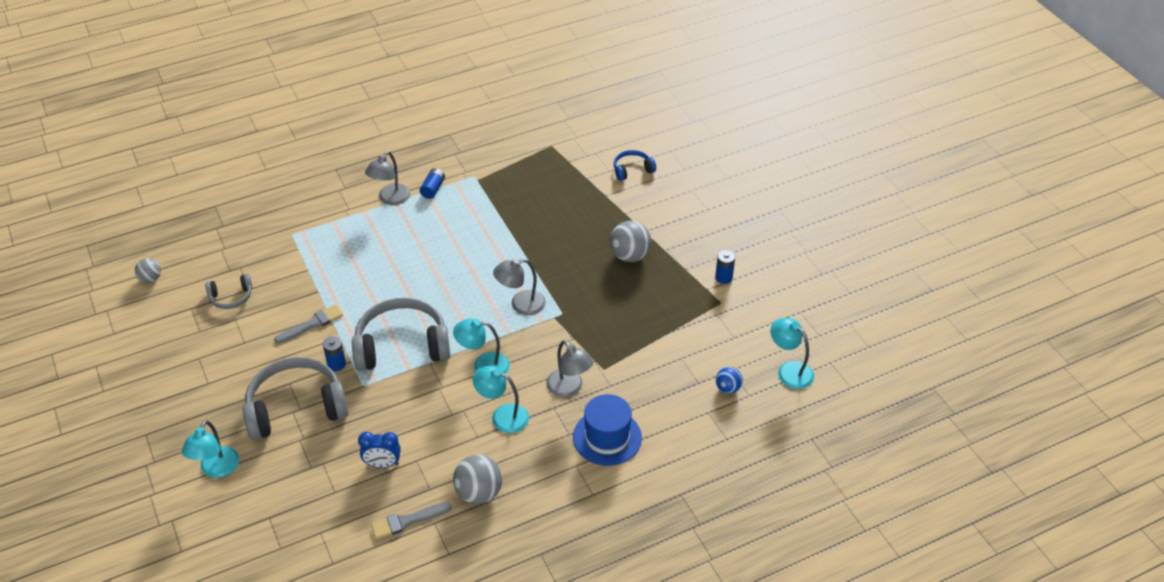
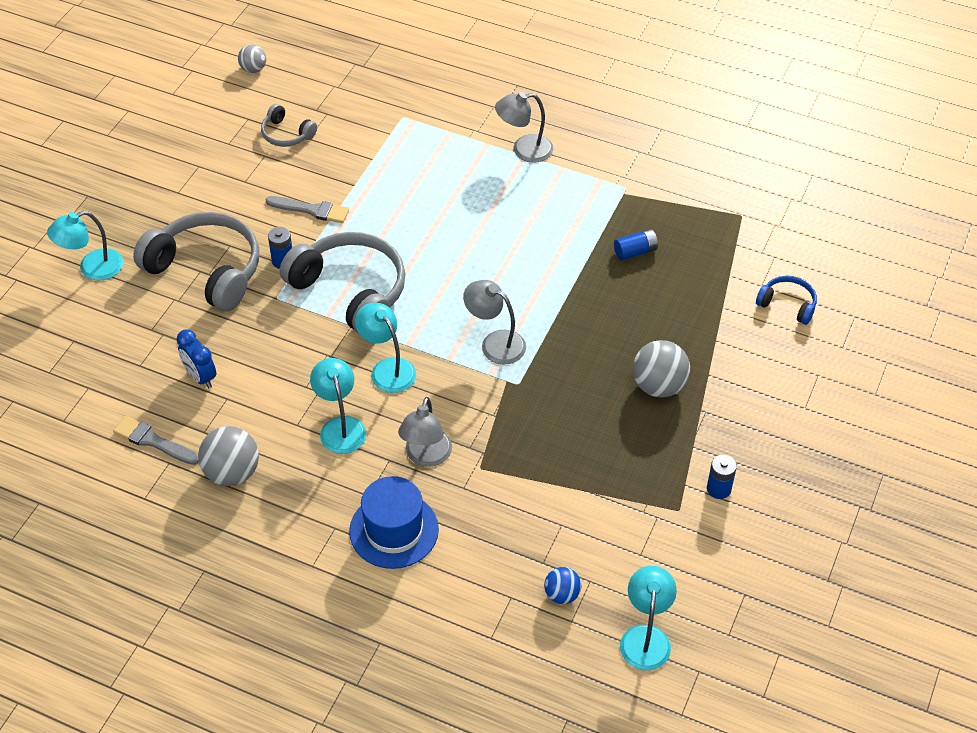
camera: 50 degrees right, 5 degrees up
(433, 189) = (572, 170): blue battery -> blue battery (635, 251)

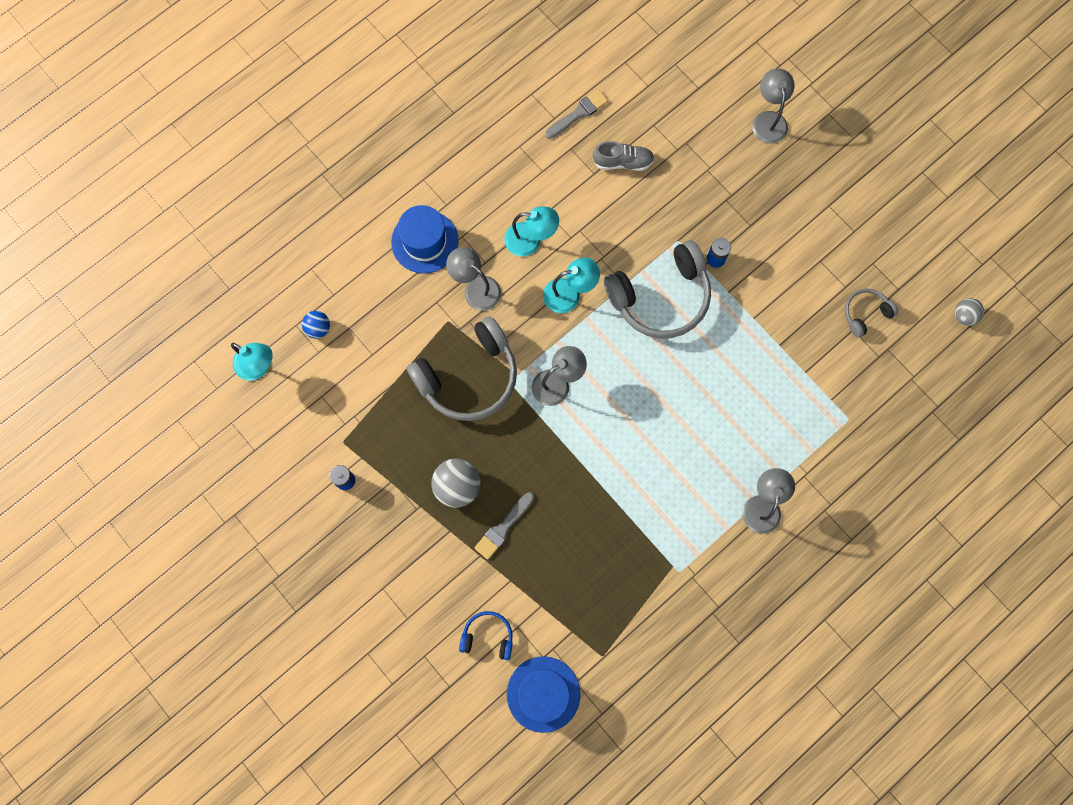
camera: 115 degrees right, 25 degrees up
(92, 268) = (768, 120): turquoise lamp -> grey lamp
(200, 377) = (623, 162): blue clock -> grey shoe
(206, 271) = (730, 199): grey headphones -> grey headphones (468, 376)
(232, 472) = (525, 155): grey ball -> none
(311, 210) = (764, 300): grey brush -> grey brush (503, 527)
(635, 251) = (602, 541): blue battery -> none
(787, 304) = (488, 637): blue headphones -> blue headphones turned 135 degrees counterclockwise
(807, 245) = (543, 694): none -> blue hat

